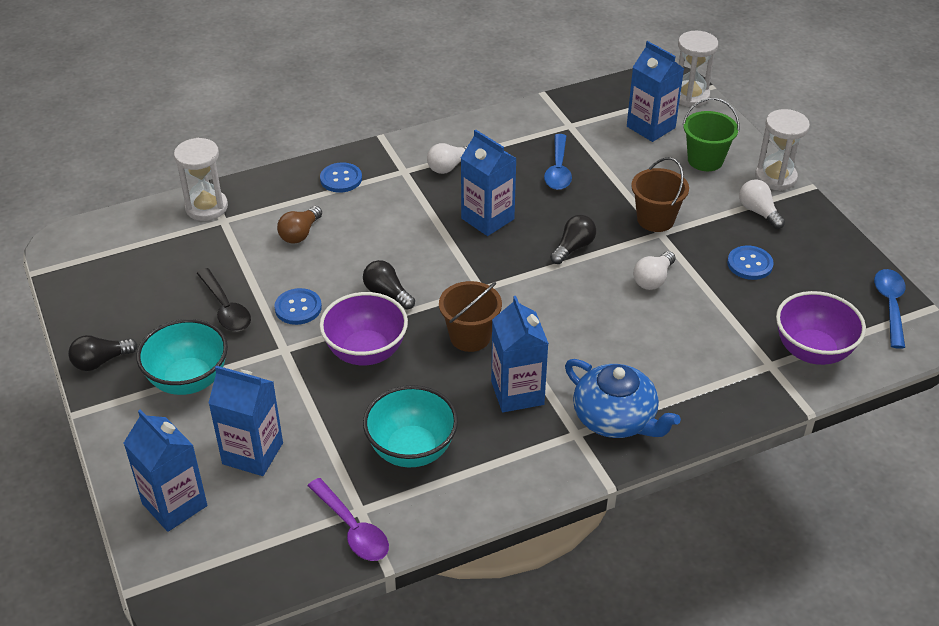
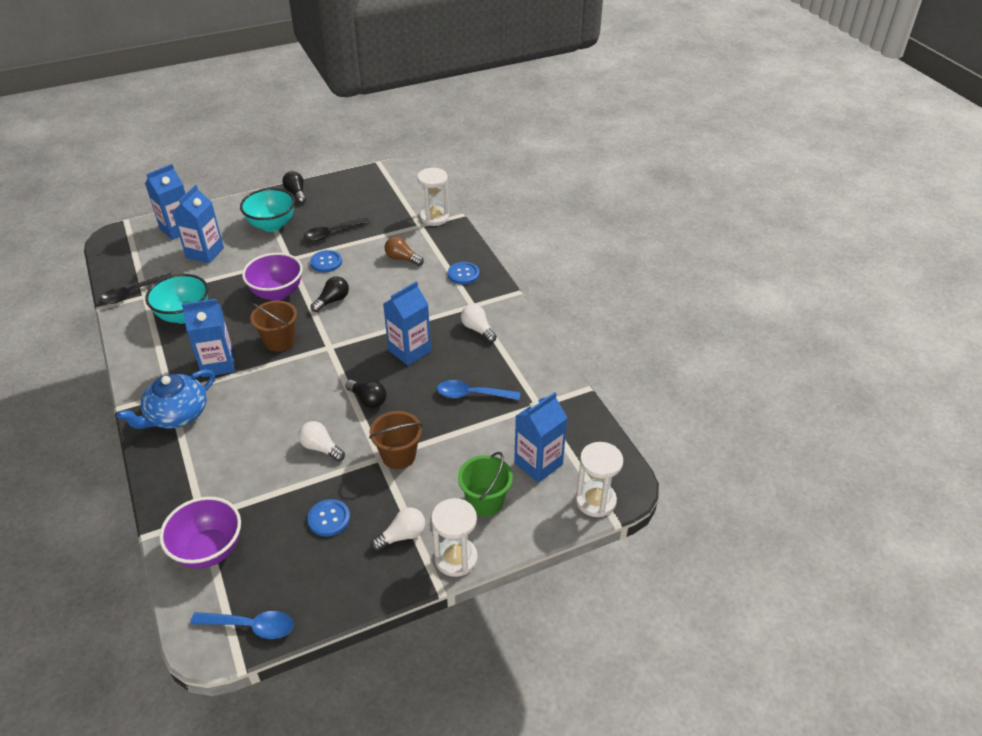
camera: 90 degrees right, 0 degrees up
(352, 529) = (132, 293): purple spoon -> black spoon

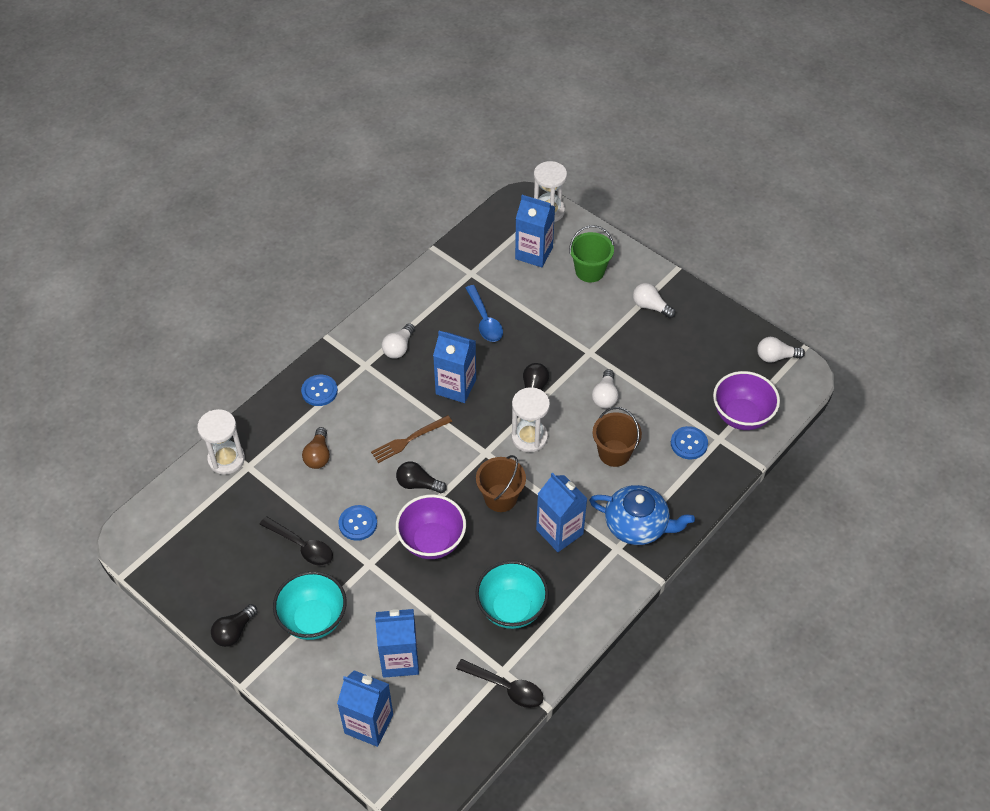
camera: 115 degrees left, 10 degrees up
(251, 626) = (776, 357): blue spoon -> white light bulb
(329, 519) = (666, 356): blue button -> blue button (689, 444)
(378, 308) = (409, 440): none -> brown fork
(398, 456) = (580, 341): brown bucket -> brown bucket (614, 453)
(456, 558) = (648, 269): white hourglass -> white hourglass (529, 437)

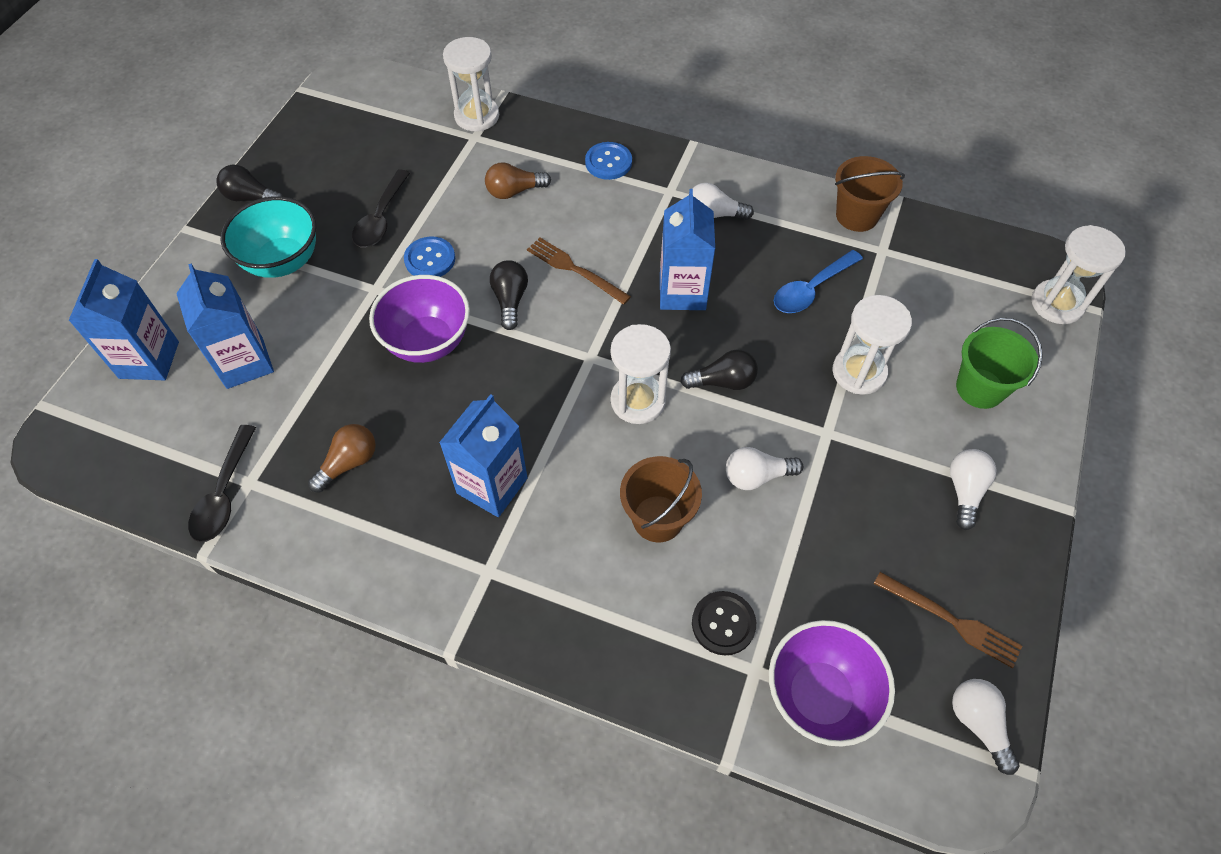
camera: 70 degrees right, 5 degrees up
(500, 498) = (523, 397): brown bucket -> brown bucket (857, 215)
(511, 609) = (348, 463): turquoise bowl -> brown light bulb
(534, 253) = (966, 310): blue carton -> none
(555, 321) = (859, 372): none -> white hourglass
(637, 525) = (539, 588): blue teapot -> none
(689, 444) = (723, 624): blue button -> black button
(720, 344) = (951, 620): none -> brown fork

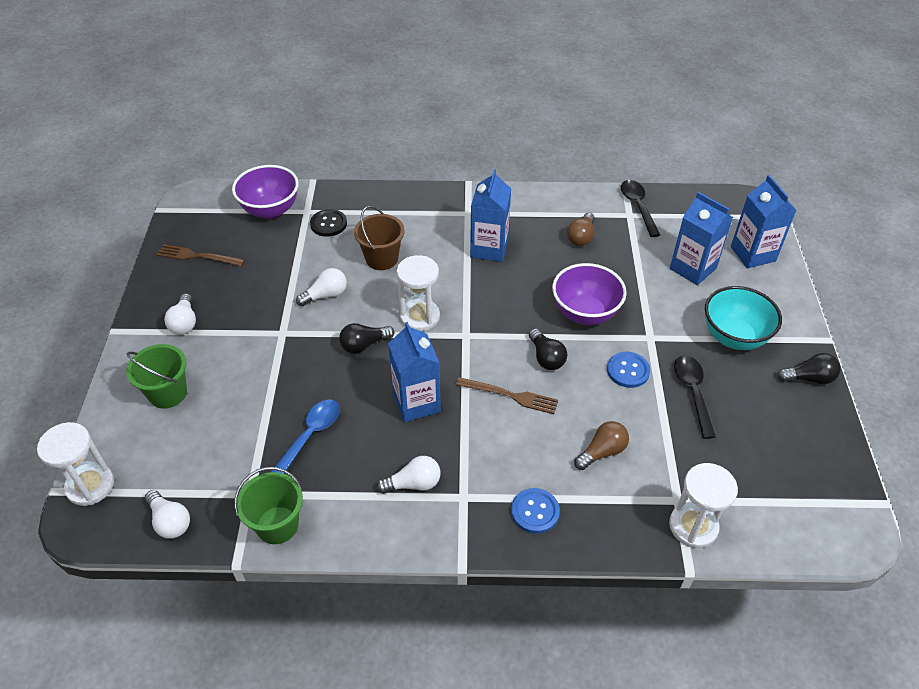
camera: 160 degrees right, 10 degrees down
(857, 215) = (277, 525): brown bucket -> green bucket
(859, 372) = (263, 379): white hourglass -> none
(978, 724) = (184, 220): white light bulb -> white light bulb (170, 521)

